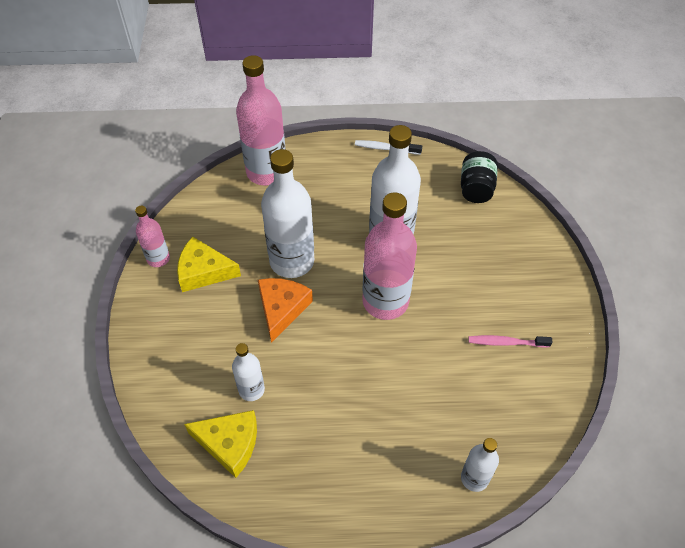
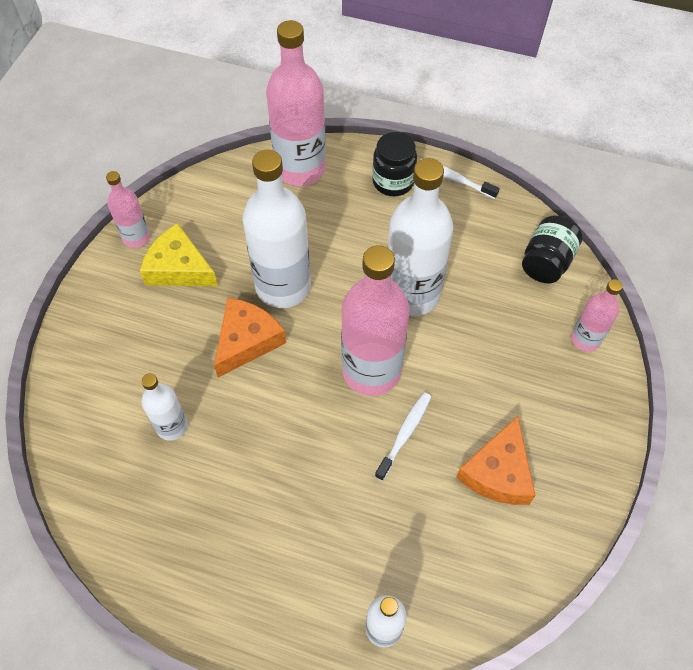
camera: 20 degrees right, 5 degrees up
(229, 444) = (121, 481): yellow cheese -> none
(341, 162) = (393, 182): none -> black jar
(429, 338) = (405, 434): none -> white toothbrush
(506, 342) = (498, 472): pink toothbrush -> orange cheese
(526, 233) = (585, 339): none -> pink bottle

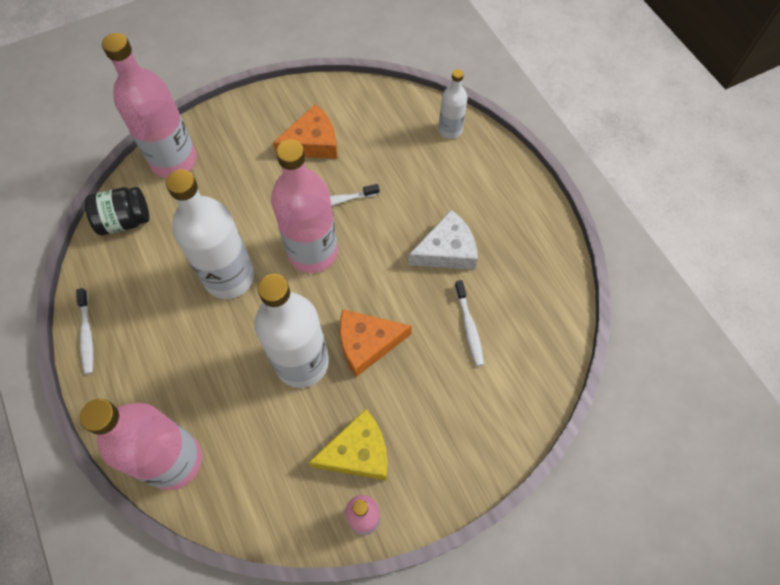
camera: 135 degrees left, 5 degrees up
(172, 426) = (469, 327): white bottle -> white toothbrush
(179, 268) = (358, 452): yellow cheese -> yellow cheese turned 90 degrees counterclockwise
(255, 479) = (446, 250): none -> white cheese
(393, 182) = (128, 376): black jar -> none
(585, 339) = (174, 160): pink bottle -> pink bottle, size x1.93

